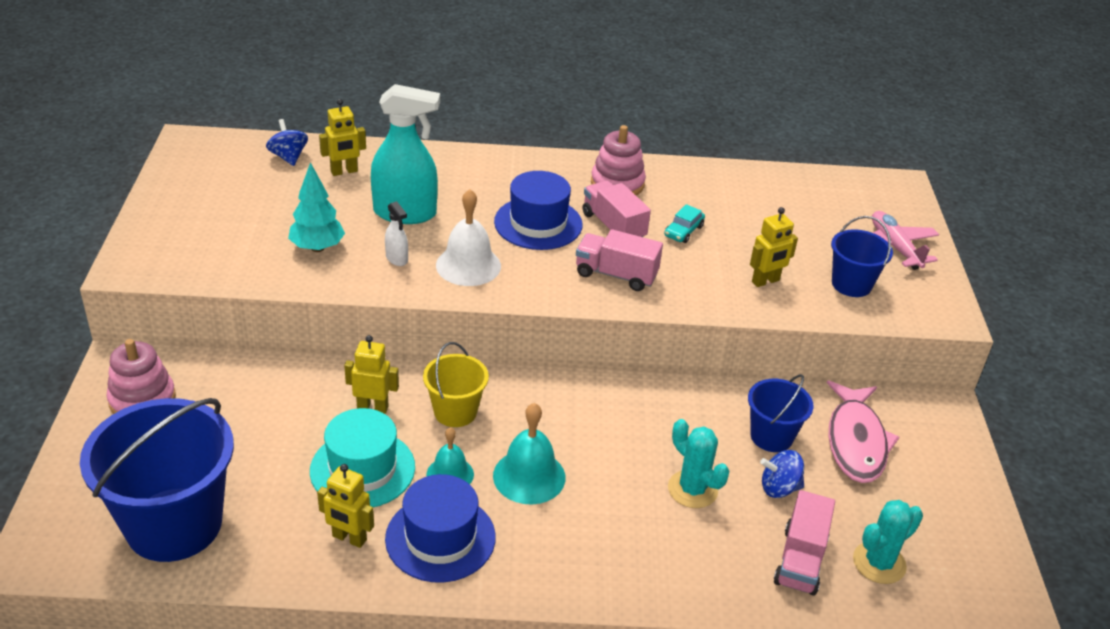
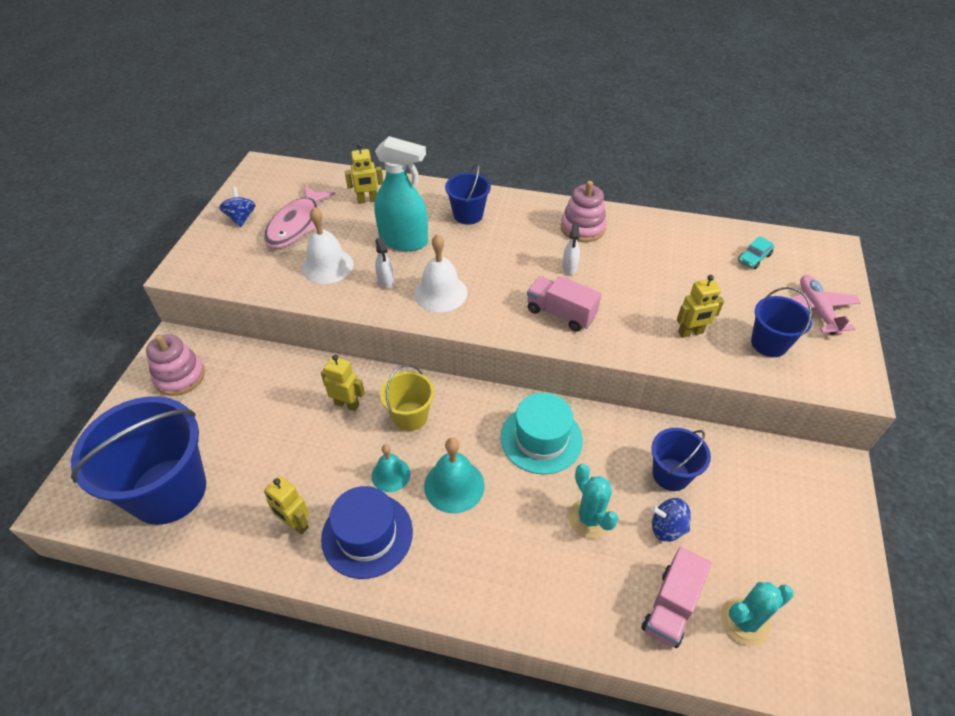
camera: 15 degrees right, 10 degrees up
(288, 157) = (329, 185): blue spinning top -> blue spinning top (241, 218)
(317, 248) = (327, 266): turquoise tree -> white bell
(362, 469) = (323, 460): turquoise hat -> turquoise hat (541, 438)
(476, 179) = (468, 215): none -> blue bucket
(538, 223) = (507, 259): blue hat -> none
(613, 226) = (569, 267): pink truck -> white spray bottle
(683, 231) = (628, 277): turquoise car -> turquoise car (754, 258)
(856, 441) = (747, 490): pink fish -> pink fish (297, 224)

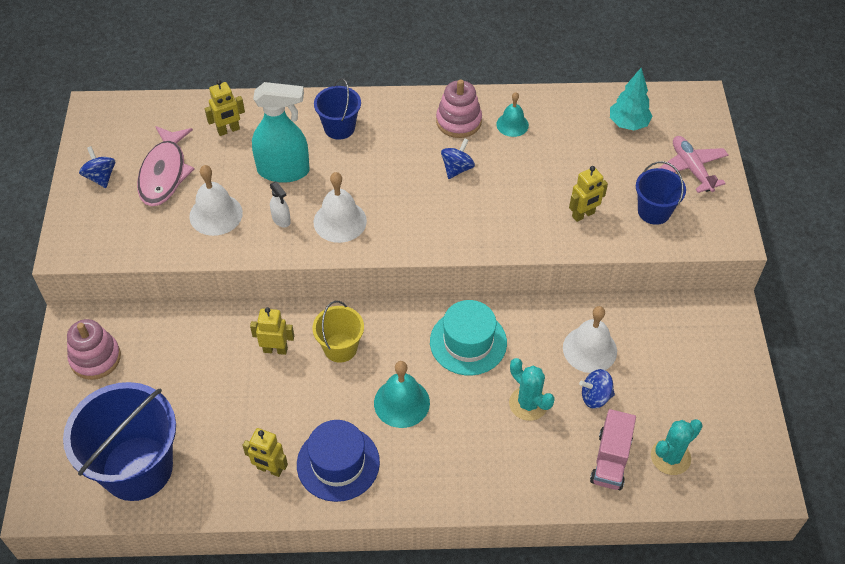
camera: 15 degrees left, 5 degrees up
(391, 474) = (341, 406): turquoise bell -> turquoise bell (512, 124)
(560, 313) = (460, 219): pink truck -> none
(569, 267) = (457, 168): white spray bottle -> blue spinning top
(671, 474) = (589, 349): blue bucket -> white bell
(754, 258) = (628, 124): turquoise car -> turquoise tree

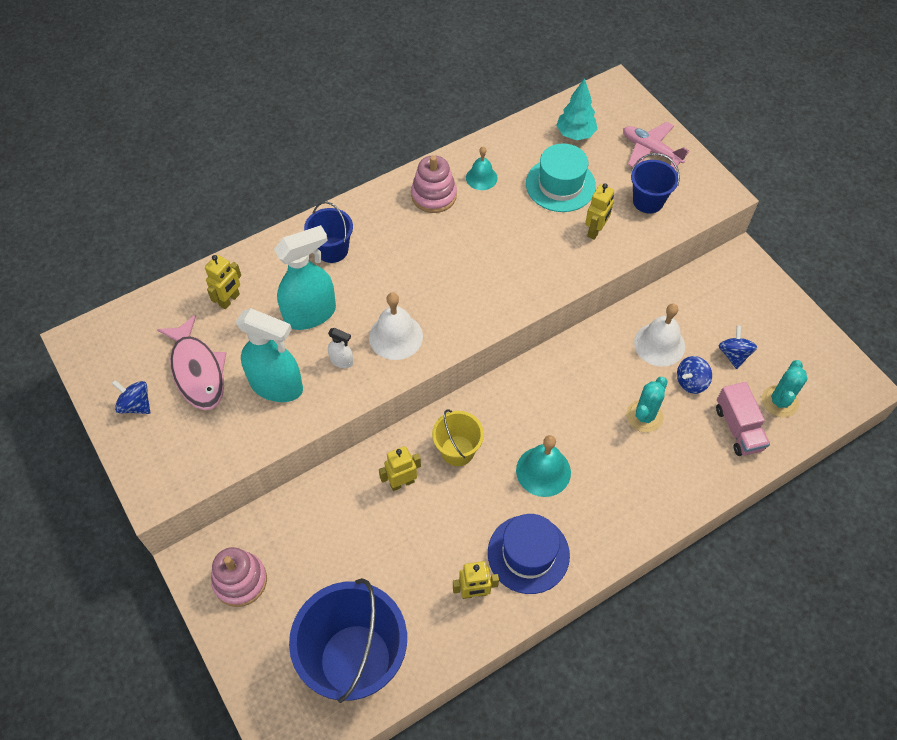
camera: 30 degrees left, 5 degrees up
(216, 214) = (277, 386): white bell -> turquoise spray bottle
(457, 168) = (463, 239): blue spinning top -> blue spinning top (733, 355)
(468, 342) = (560, 389): turquoise hat -> turquoise hat (560, 185)
(528, 404) = (644, 416): turquoise cactus -> turquoise cactus turned 75 degrees counterclockwise

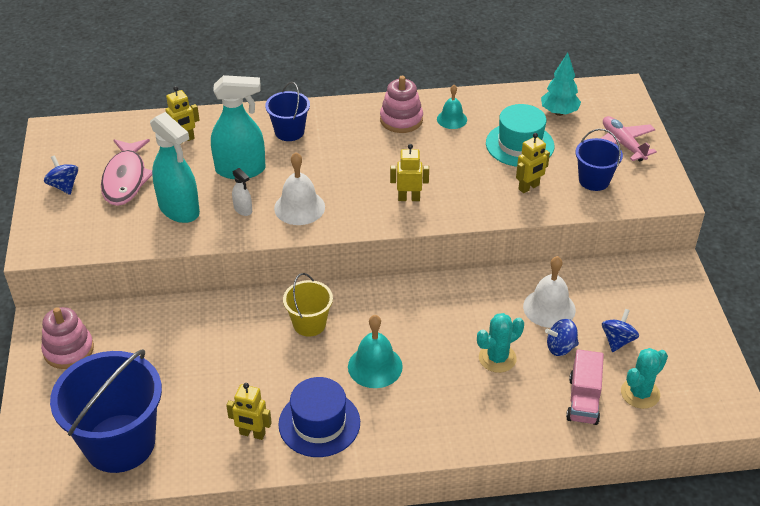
camera: 25 degrees right, 15 degrees down
(402, 482) = (246, 330): yellow robot -> yellow robot (409, 198)

